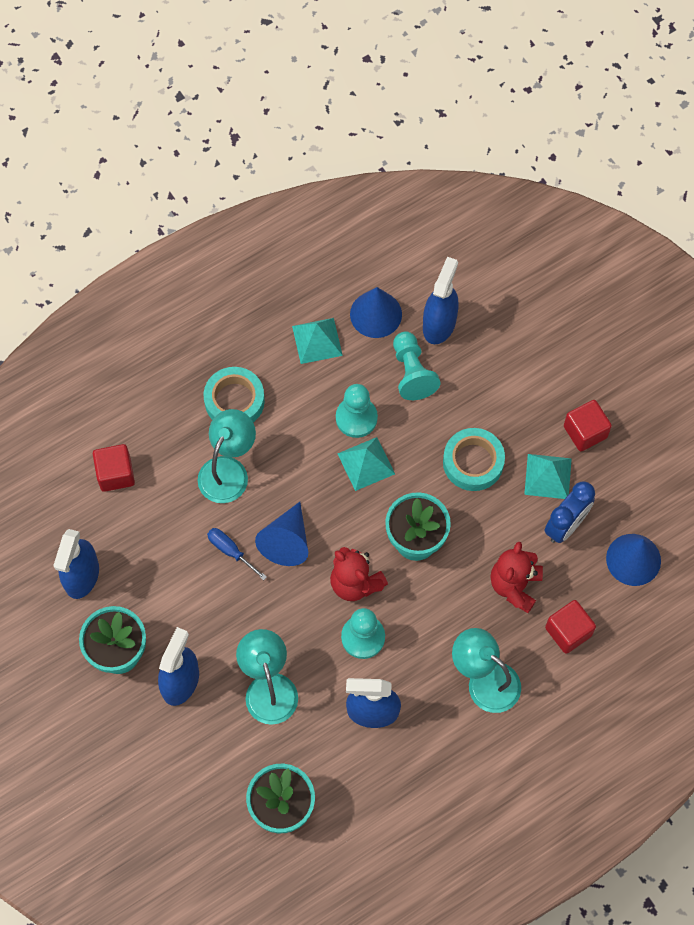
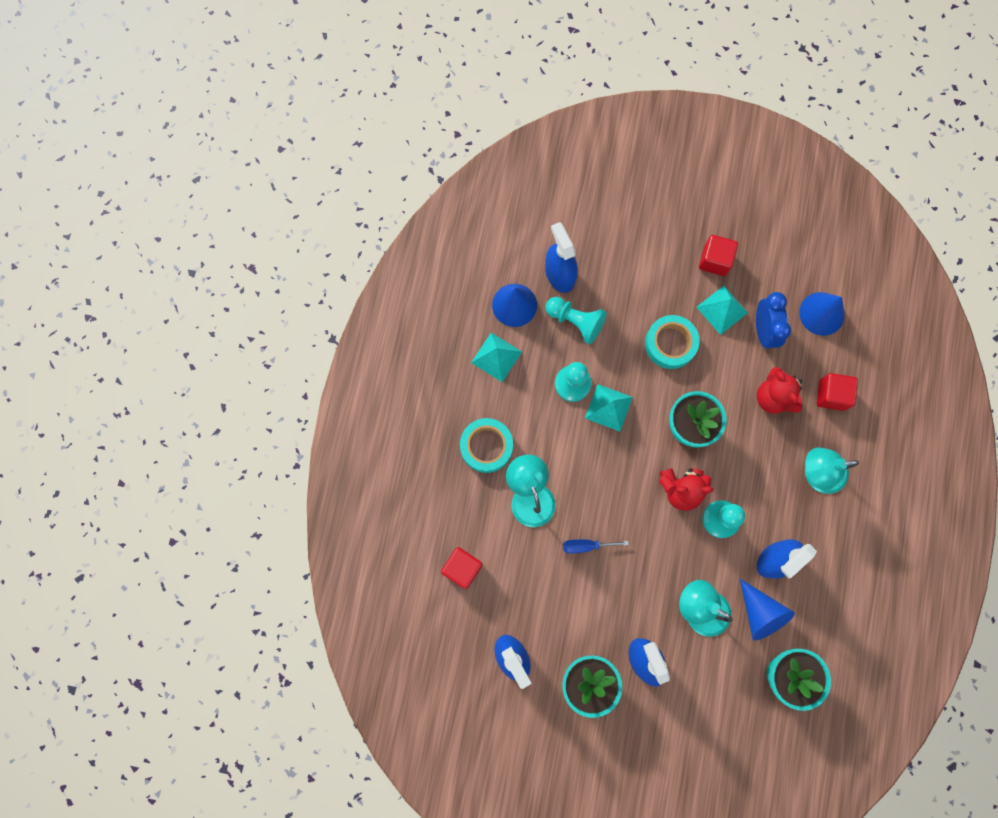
camera: 45 degrees left, 10 degrees up
(287, 541) = (613, 505): blue cone -> blue cone (760, 613)

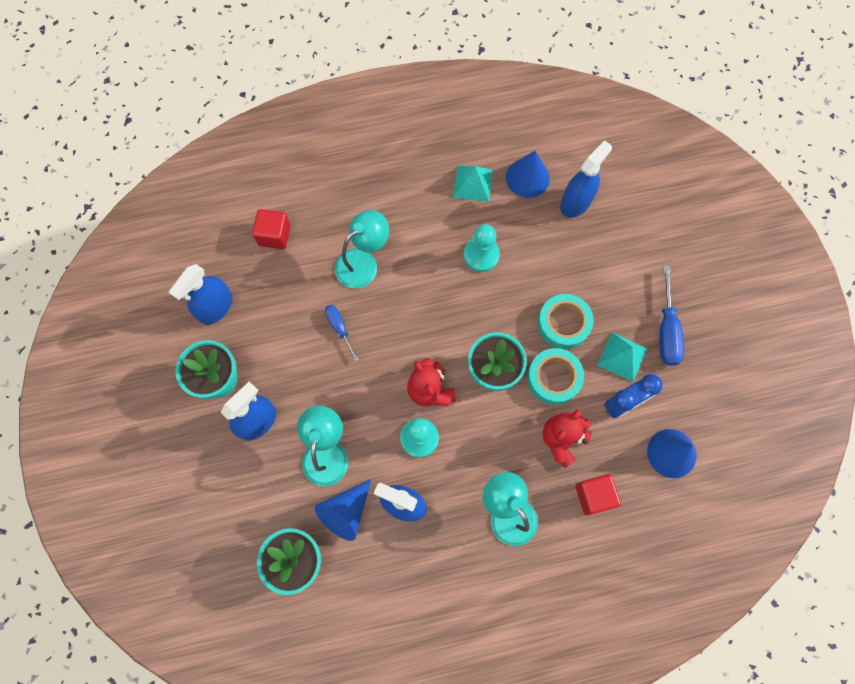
camera: 65 degrees right, 5 degrees down
(486, 446) = (389, 209): turquoise tape -> turquoise tape (554, 378)
(575, 321) = (540, 233): turquoise pawn -> none
(608, 407) = (475, 294): turquoise pyramid -> none
(714, 260) = (666, 330): red cube -> blue screwdriver

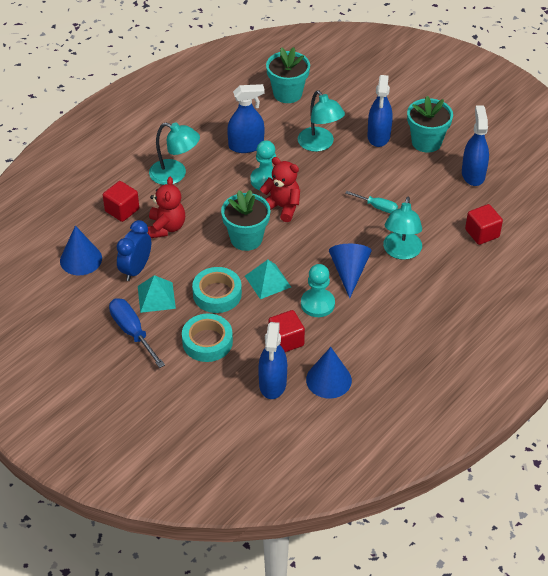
camera: 145 degrees right, 25 degrees down
(340, 328) = (377, 207): blue screwdriver -> turquoise screwdriver
(346, 512) = (279, 125): blue cone -> blue cone (349, 272)
(473, 183) = (369, 350): turquoise pyramid -> turquoise pyramid (267, 281)
(535, 236) = (286, 340): none -> red cube
(554, 378) = (199, 258): turquoise tape -> turquoise tape (207, 342)

